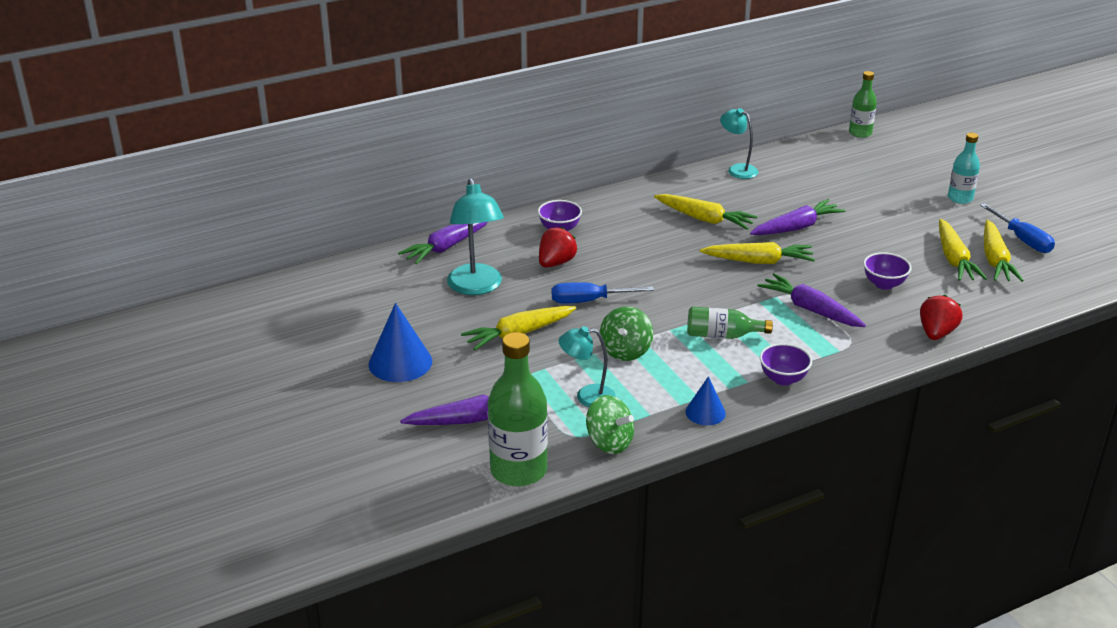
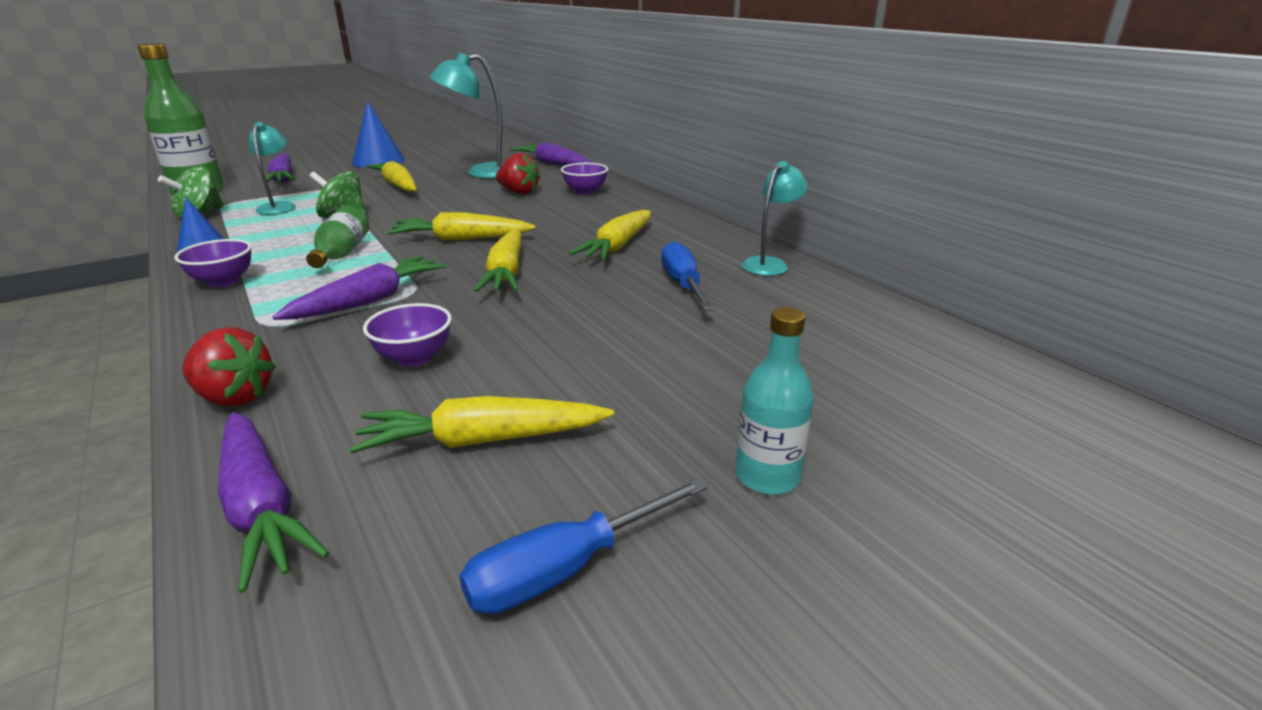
camera: 85 degrees right, 5 degrees down
(588, 301) = (443, 203): blue screwdriver -> blue screwdriver (683, 284)
(796, 227) = (602, 298): purple carrot -> purple carrot (262, 507)
(860, 133) = (1004, 364): green bottle -> none
(995, 260) = (468, 502): yellow carrot -> yellow carrot (461, 239)

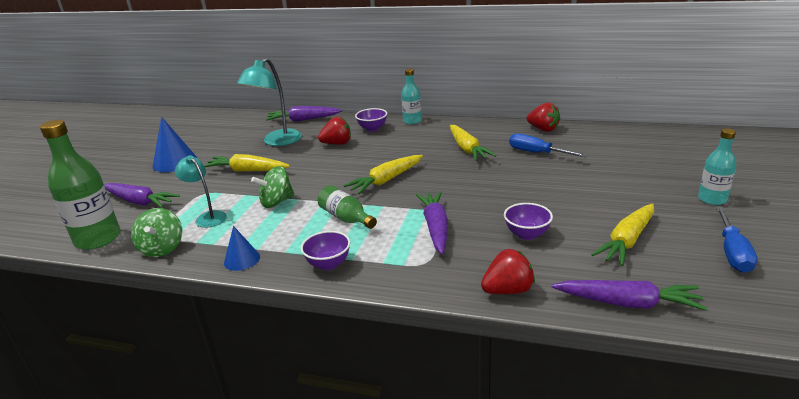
camera: 40 degrees left, 0 degrees up
(506, 273) = (457, 184): yellow carrot -> none
(643, 199) = (412, 121): none -> turquoise bottle
(769, 264) = (543, 129): turquoise lamp -> red strawberry

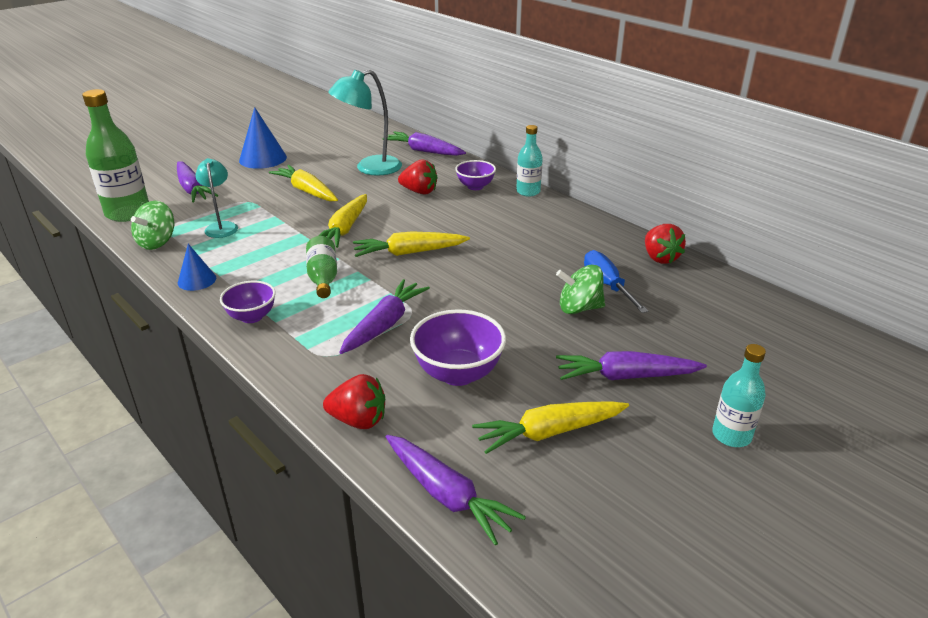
camera: 30 degrees right, 5 degrees up
(276, 202) = (289, 235): green spinning top -> green spinning top (579, 308)
(467, 149) = (538, 249): yellow carrot -> yellow carrot (345, 229)
(527, 234) = (458, 373): purple bowl -> purple bowl, size x1.57
(619, 194) = (625, 376): none -> purple carrot
(732, 253) = (648, 508): blue screwdriver -> none

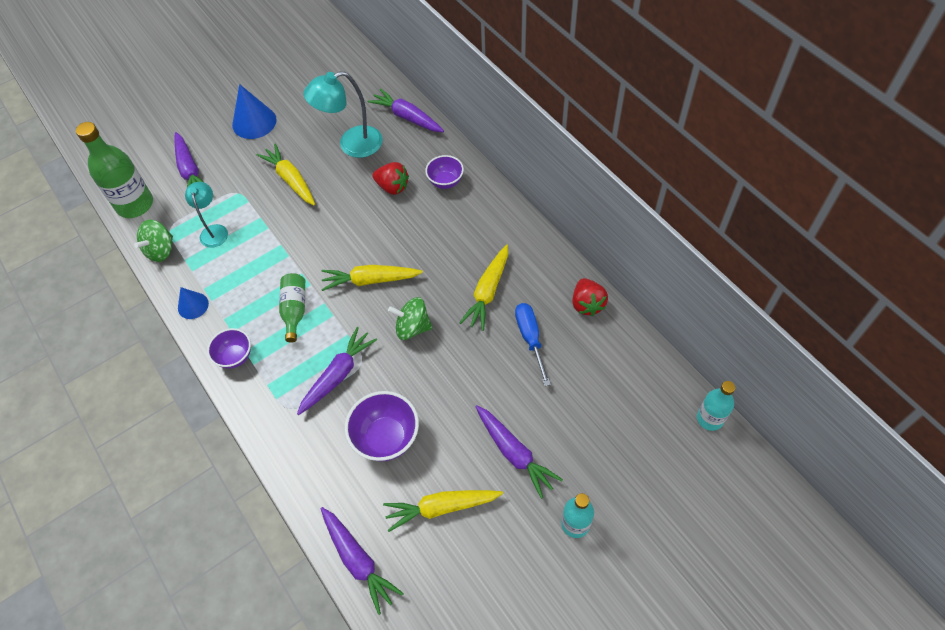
camera: 10 degrees right, 25 degrees up
(345, 229) = (319, 241): yellow carrot -> yellow carrot (488, 292)
(358, 420) = (306, 482): red strawberry -> none
(528, 192) = (493, 193): turquoise bottle -> turquoise bottle (710, 418)
(579, 308) = (499, 367): green spinning top -> green spinning top (412, 327)
(625, 376) = (514, 453): purple carrot -> purple carrot turned 135 degrees counterclockwise

